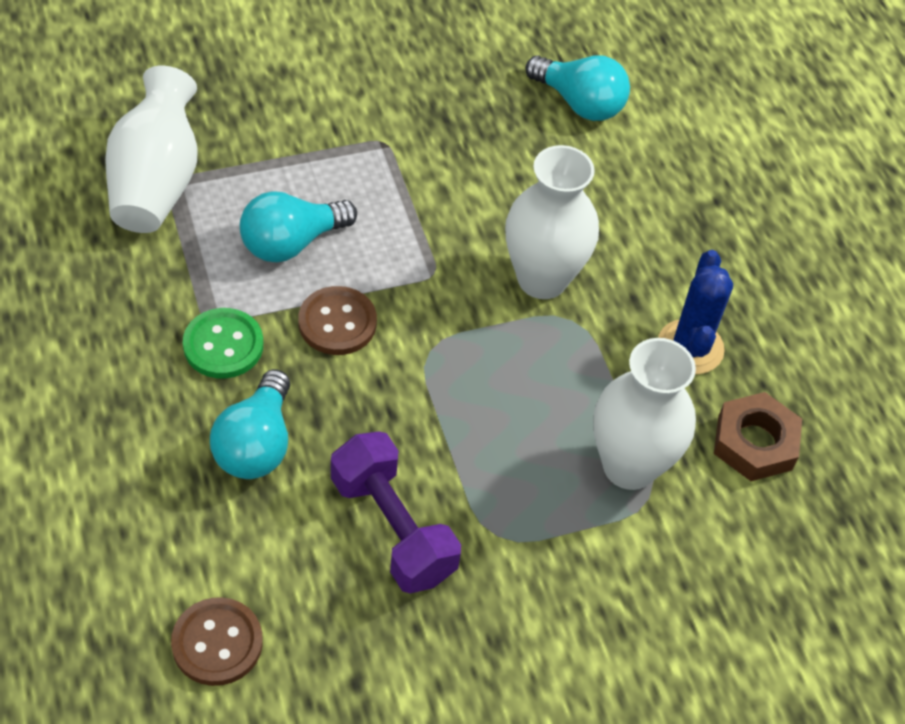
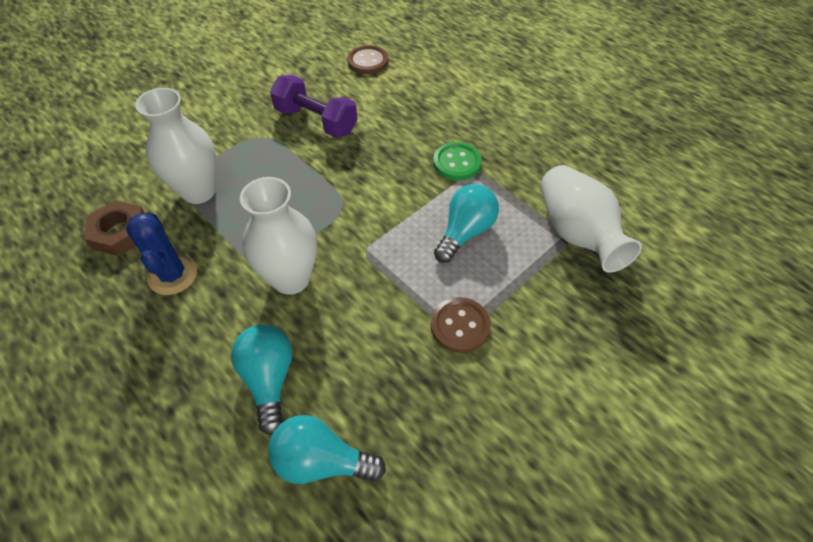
camera: 160 degrees right, 0 degrees up
(256, 444) = (405, 128): turquoise light bulb -> turquoise light bulb (269, 379)
(337, 323) = (404, 198): brown button -> brown button (460, 326)

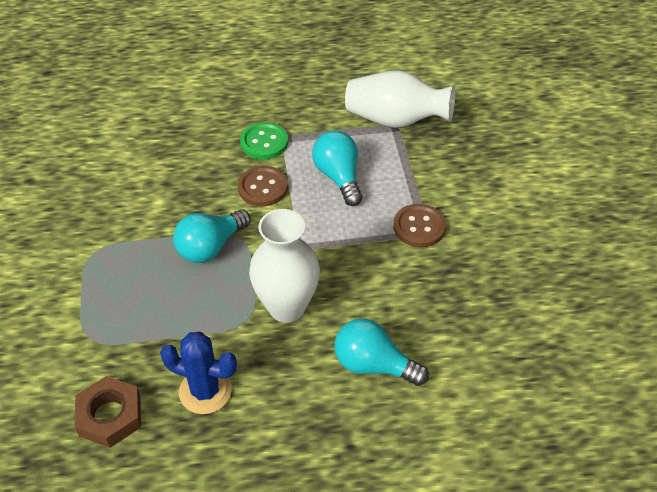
camera: 55 degrees left, 5 degrees down
(199, 191) = (117, 331): white vase -> none
(316, 121) = (116, 204): purple dumbbell -> none
(321, 461) = (467, 362): turquoise light bulb -> turquoise light bulb (210, 247)
(368, 61) = (76, 130): brown button -> brown button (263, 187)

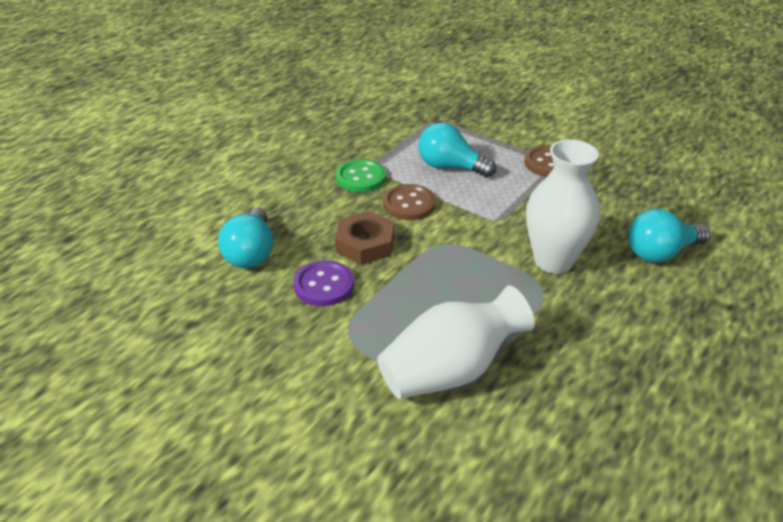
camera: 45 degrees left, 10 degrees down
(110, 416) = (564, 427): brown nut -> brown nut (365, 244)
(125, 209) = (324, 285): none -> purple button
(205, 391) = (596, 352): blue cactus -> none
(210, 247) = (436, 263): turquoise light bulb -> turquoise light bulb (251, 253)
(395, 120) = (430, 116): white vase -> white vase (450, 371)

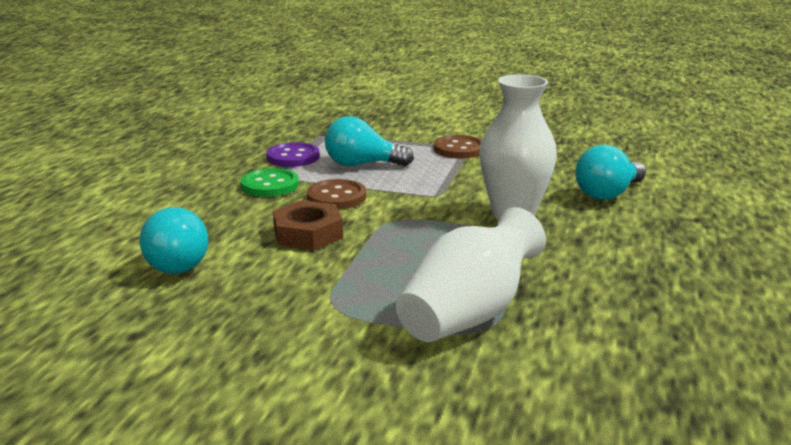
camera: 20 degrees left, 15 degrees down
(324, 285) = (281, 273): purple button -> purple button (293, 157)

